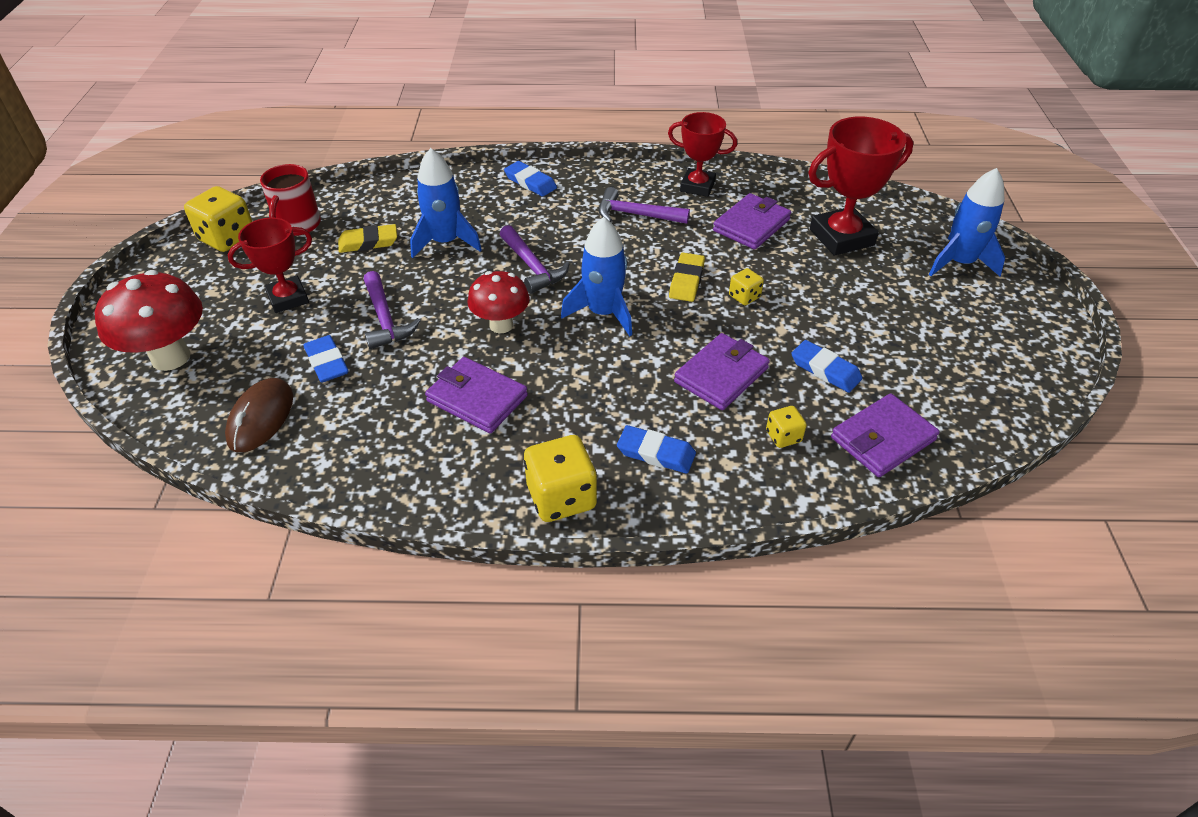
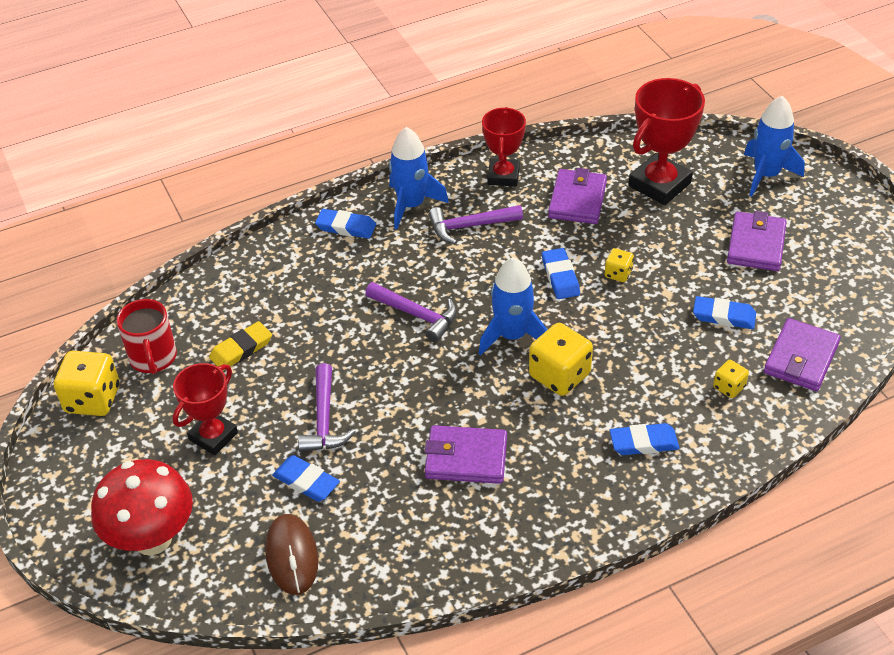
camera: 25 degrees left, 0 degrees up
(385, 319) = (324, 419): purple hammer -> purple hammer turned 45 degrees clockwise
(445, 242) = (316, 320): blue rocket -> blue rocket (411, 205)
(501, 325) = (433, 382): red mushroom -> none
(561, 497) = (598, 510): yellow dice -> yellow dice (559, 375)
(686, 280) = (560, 277): yellow eraser -> blue eraser
(697, 186) = (503, 176): red trophy -> red trophy turned 75 degrees counterclockwise
(721, 375) = (647, 354): purple wallet -> purple wallet (756, 245)

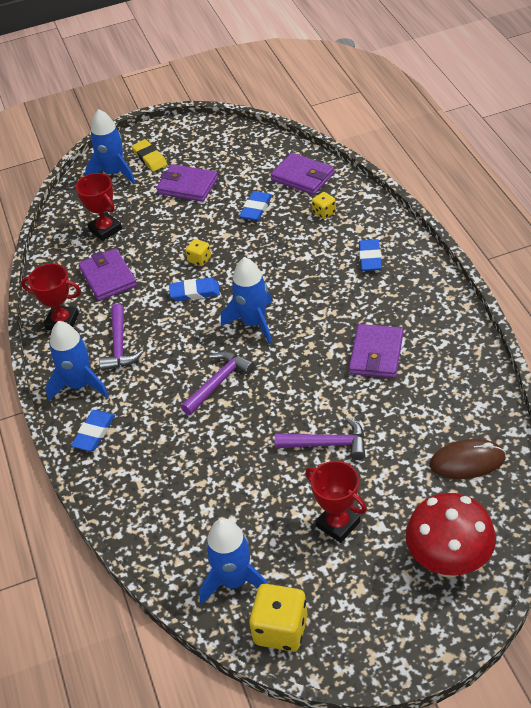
camera: 80 degrees left, 0 degrees up
(153, 358) = (234, 581): red mug -> blue rocket
(241, 349) = (235, 508): yellow eraser -> yellow eraser (149, 158)
(306, 481) = (393, 454): blue eraser -> none
(559, 375) = (300, 298): yellow dice -> none
(577, 200) = (108, 277): purple wallet -> purple wallet turned 45 degrees clockwise
(659, 184) = (105, 229): red trophy -> red trophy, size x0.66

